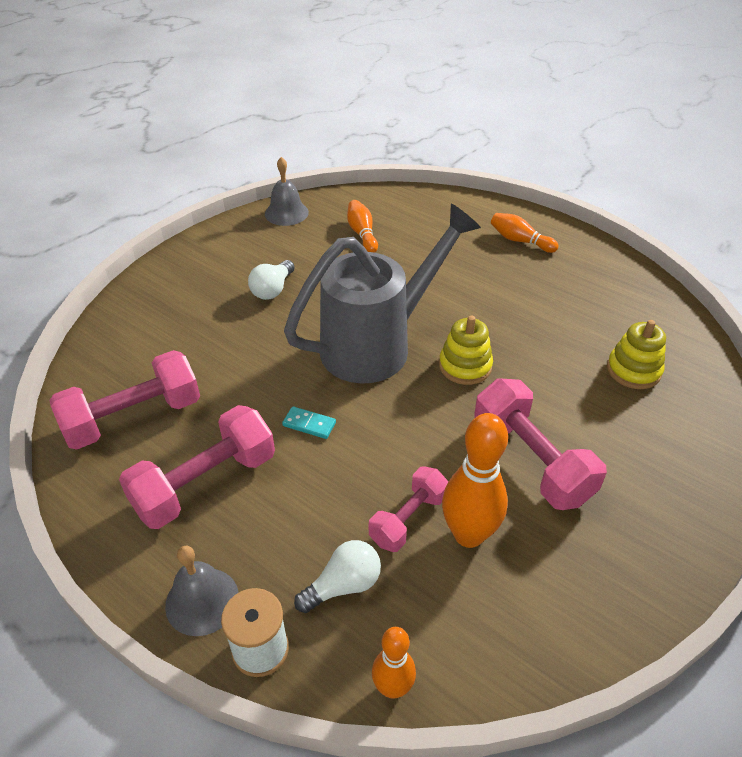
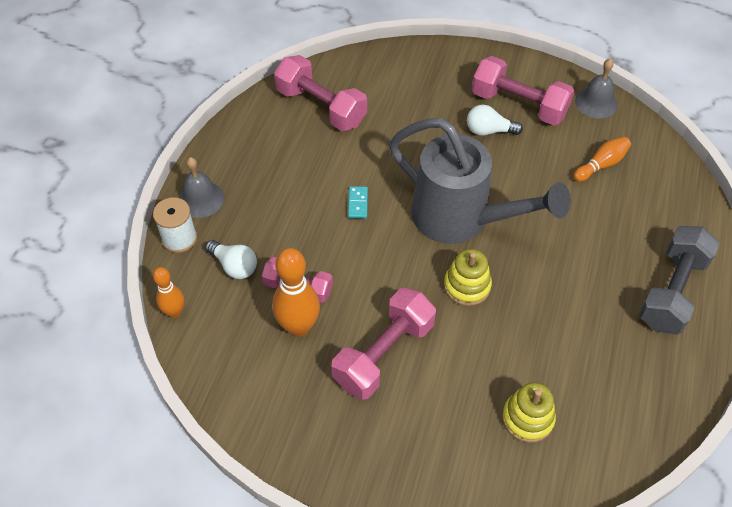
camera: 70 degrees right, 10 degrees up
(205, 483) = (283, 166): pink dumbbell -> pink dumbbell (519, 105)
(520, 241) = (672, 291): orange bowling pin -> grey dumbbell

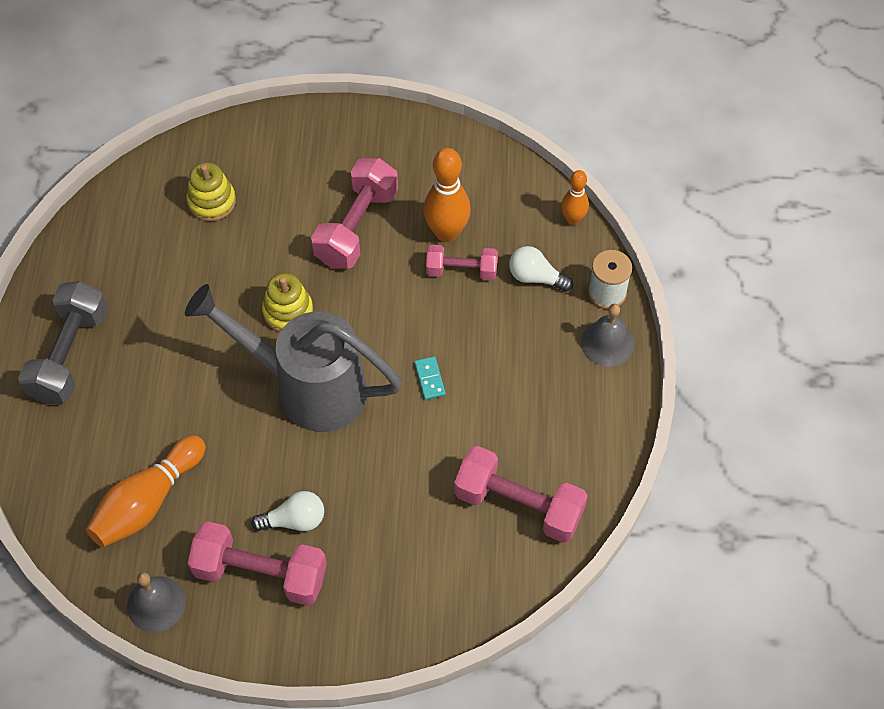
camera: 165 degrees right, 5 degrees up
(601, 165) = (148, 502): orange bowling pin -> orange bowling pin, size x1.68

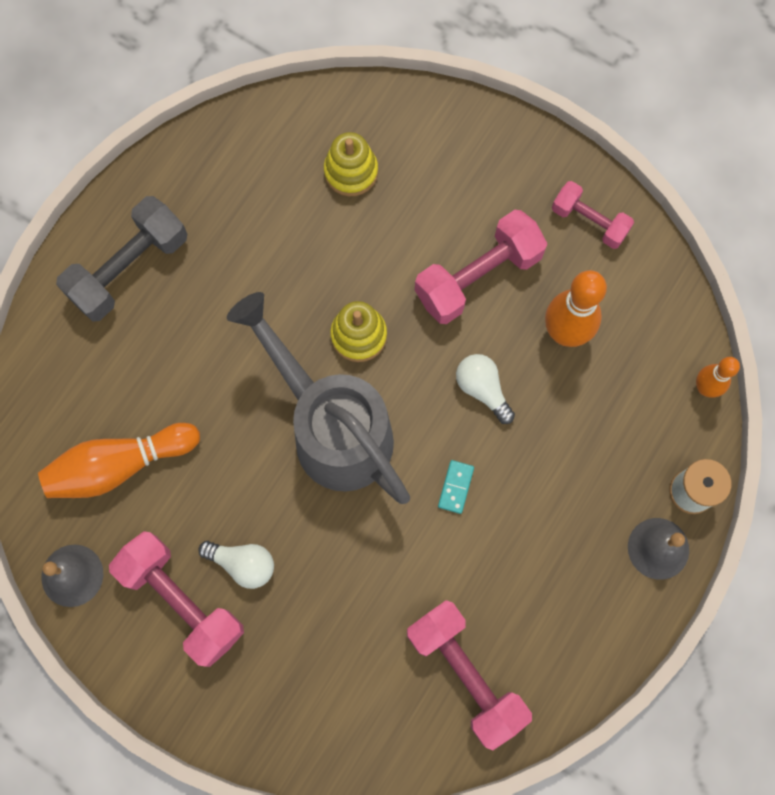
camera: 30 degrees right, 15 degrees up
(461, 270) = (556, 384): pink dumbbell -> pink dumbbell (589, 221)
(535, 277) = (627, 433): white light bulb -> white light bulb (482, 389)

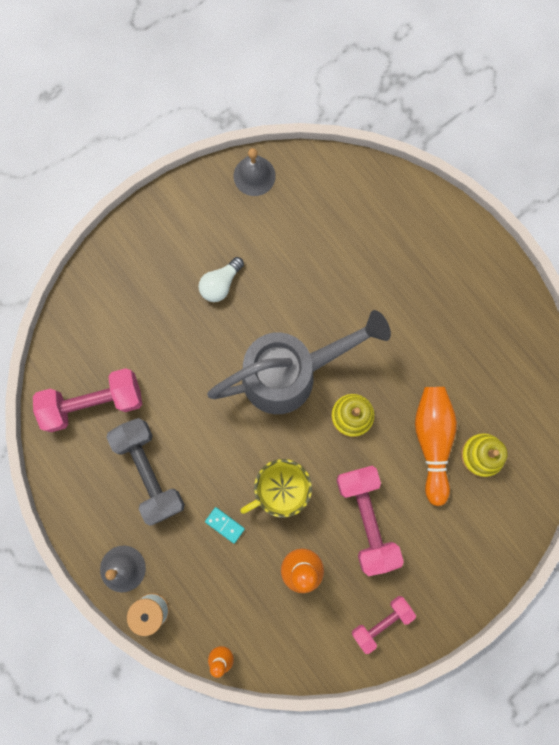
camera: 110 degrees right, 5 degrees up
(119, 465) = (316, 226): orange bowling pin -> orange bowling pin (432, 441)
(129, 268) = (457, 273): grey dumbbell -> grey dumbbell (149, 472)
(182, 600) = (211, 238): pink dumbbell -> none
(456, 487) = (218, 443): turquoise domino -> turquoise domino (224, 525)
(482, 389) = (281, 489): white light bulb -> yellow mug

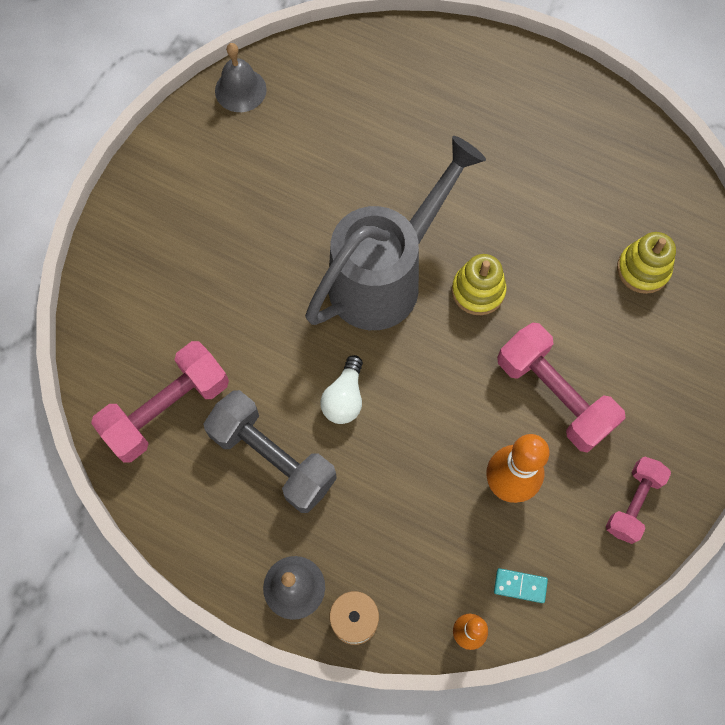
camera: 25 degrees left, 10 degrees down
(220, 284) = (257, 216): white light bulb -> white light bulb (344, 398)
(224, 525) = (393, 478): turquoise domino -> turquoise domino (520, 586)
(281, 489) = (438, 407): yellow mug -> none
(432, 441) = (581, 278): orange bowling pin -> none

